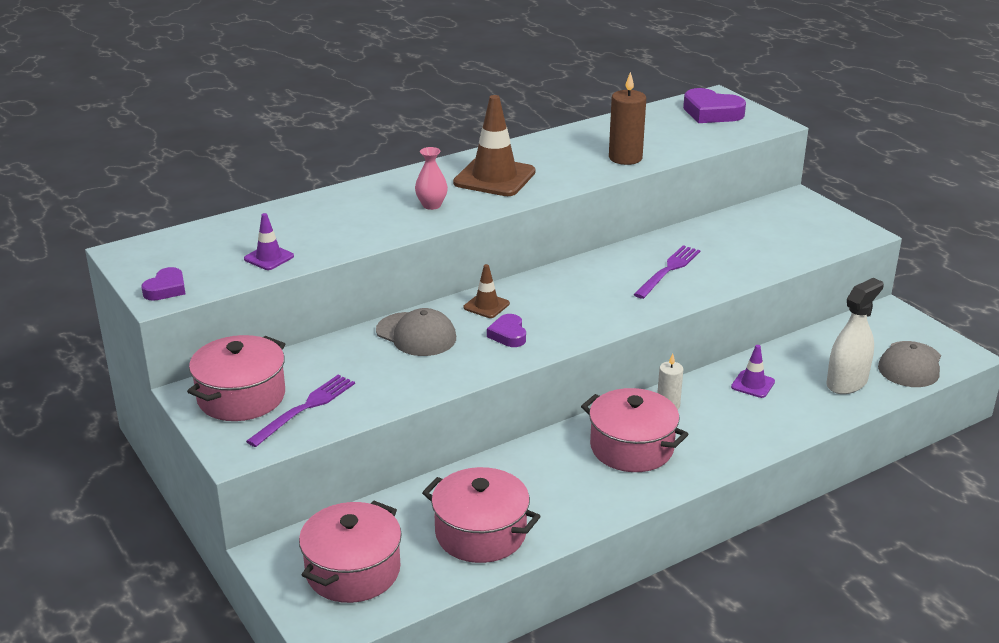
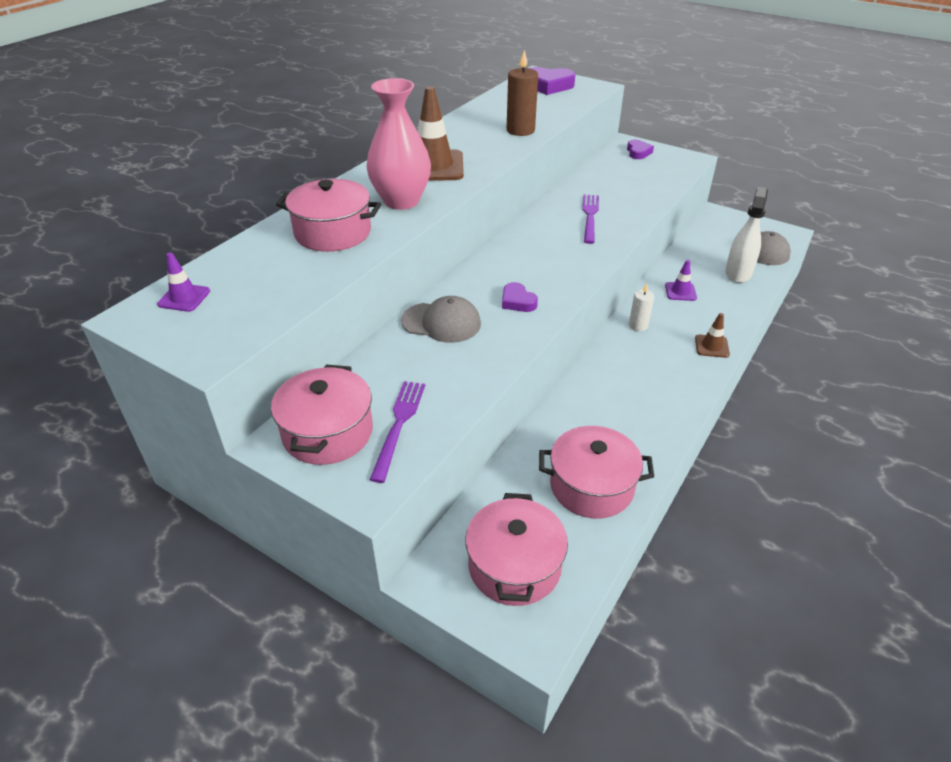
camera: 25 degrees left, 10 degrees up
(166, 289) = (208, 345): purple heart -> purple heart (638, 152)
(269, 258) = (291, 285): purple traffic cone -> purple traffic cone (184, 298)
(431, 205) = (401, 201): pink vase -> pink vase, size x2.06
(486, 306) = (478, 280): brown traffic cone -> brown traffic cone (711, 346)
(632, 448) = (642, 369): pink pot -> pink pot (333, 233)

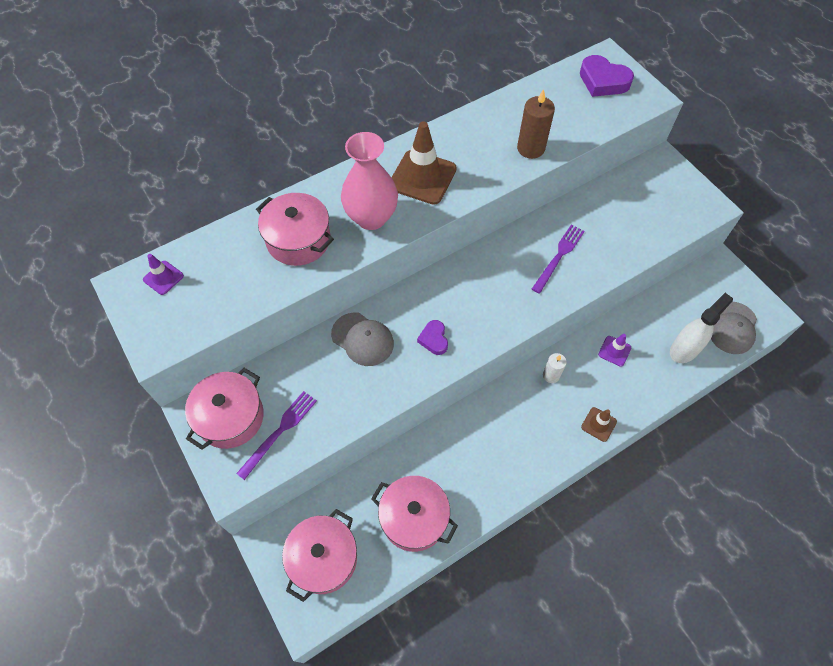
camera: 25 degrees right, 20 degrees up
(638, 152) = (665, 179): purple heart -> none

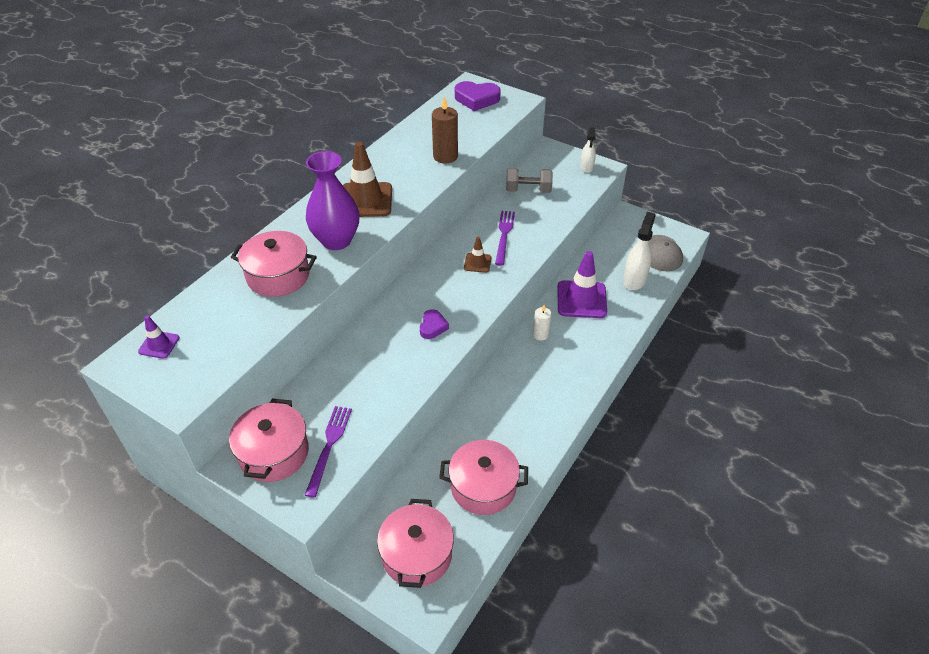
camera: 25 degrees left, 15 degrees down
(362, 339) = (368, 348): grey cap -> none
(371, 217) = (336, 240): pink vase -> purple vase
(434, 339) = (433, 326): purple heart -> purple heart turned 135 degrees counterclockwise
(598, 424) = (599, 355): brown traffic cone -> brown traffic cone (477, 263)
(613, 208) = (528, 190): none -> grey dumbbell
(614, 351) = (581, 299): purple traffic cone -> purple traffic cone, size x1.98
(694, 200) = (586, 167): none -> white spray bottle

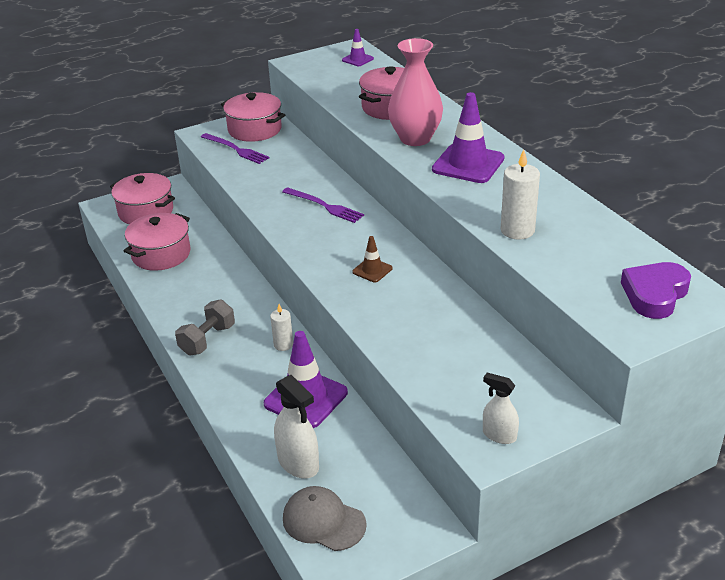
camera: 120 degrees right, 10 degrees down
(336, 240) = (415, 139): purple vase -> pink vase
(365, 200) = (468, 164): brown traffic cone -> purple traffic cone
(433, 326) = (307, 220): purple heart -> none
(445, 156) = (517, 230): brown candle -> white candle
(504, 235) = (403, 303): purple fork -> purple fork (324, 206)
(528, 190) = (479, 354): grey dumbbell -> grey dumbbell (207, 340)

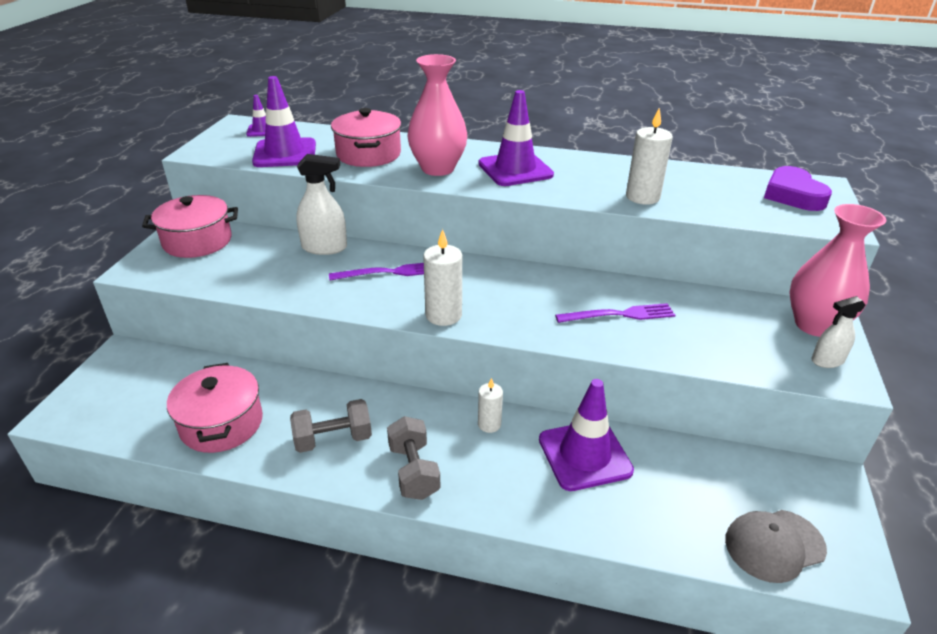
camera: 50 degrees left, 0 degrees up
(146, 211) = (129, 392): pink pot -> none
(196, 297) = (333, 439): none -> grey dumbbell
(236, 149) = (207, 267): purple fork -> purple fork (619, 315)
(298, 463) = (675, 514): white spray bottle -> white spray bottle (324, 247)
(308, 250) = (443, 315): none -> white candle
(341, 84) = (285, 153): none -> purple traffic cone
(372, 270) = (525, 300): brown traffic cone -> none
(546, 412) = (815, 325): none -> pink vase

